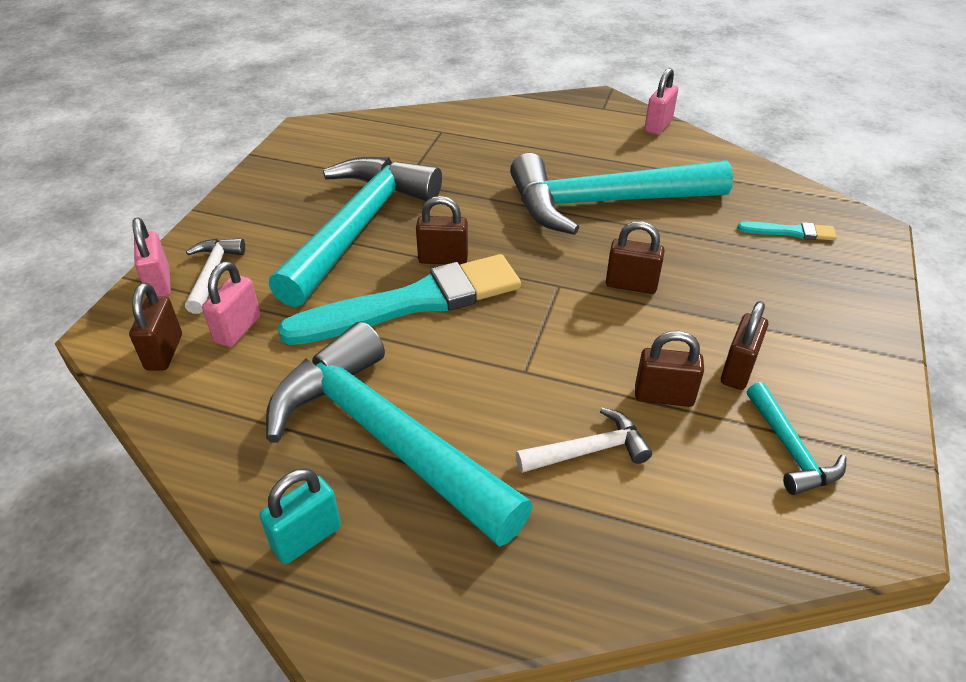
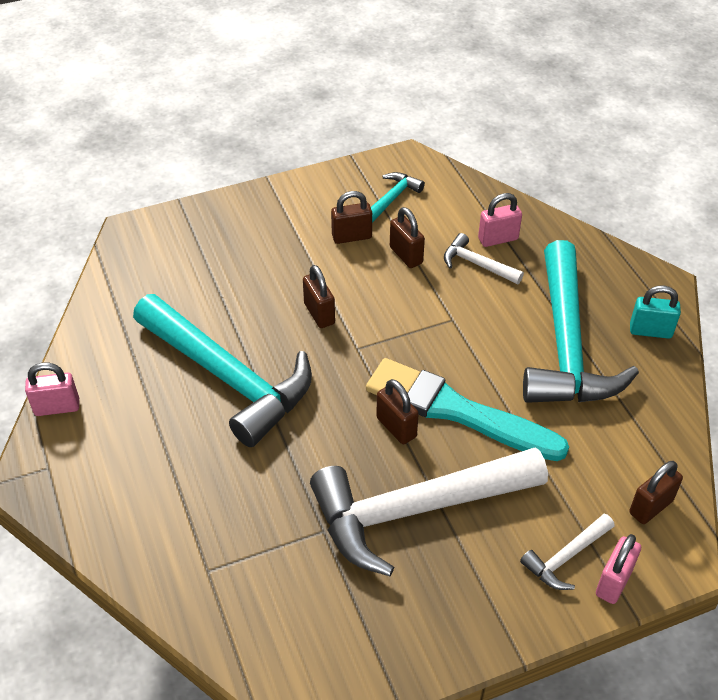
camera: 130 degrees left, 5 degrees up
(238, 329) = (588, 485): pink padlock -> pink padlock (498, 239)
(358, 227) = (416, 510): turquoise hammer -> white hammer
(790, 232) = (174, 265): turquoise brush -> none

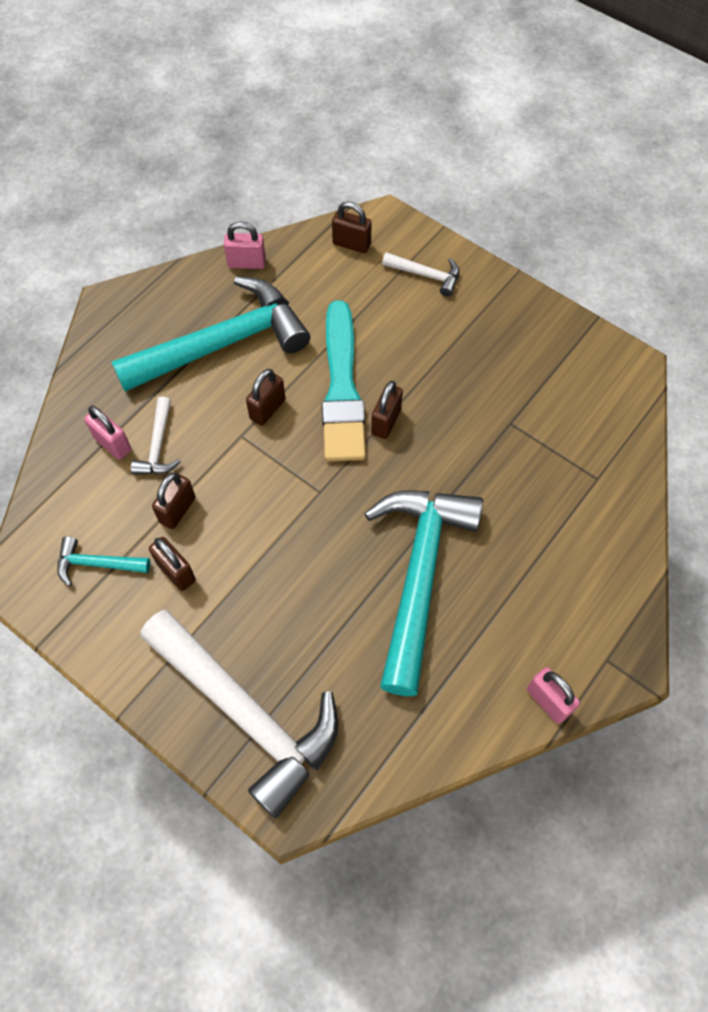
camera: 120 degrees left, 15 degrees up
(319, 313) = (298, 544): brown padlock -> brown padlock (267, 409)
(416, 510) = (452, 374): white hammer -> white hammer (246, 713)
(613, 582) = (426, 245): pink padlock -> pink padlock (247, 263)
(650, 331) = (173, 294): turquoise padlock -> none

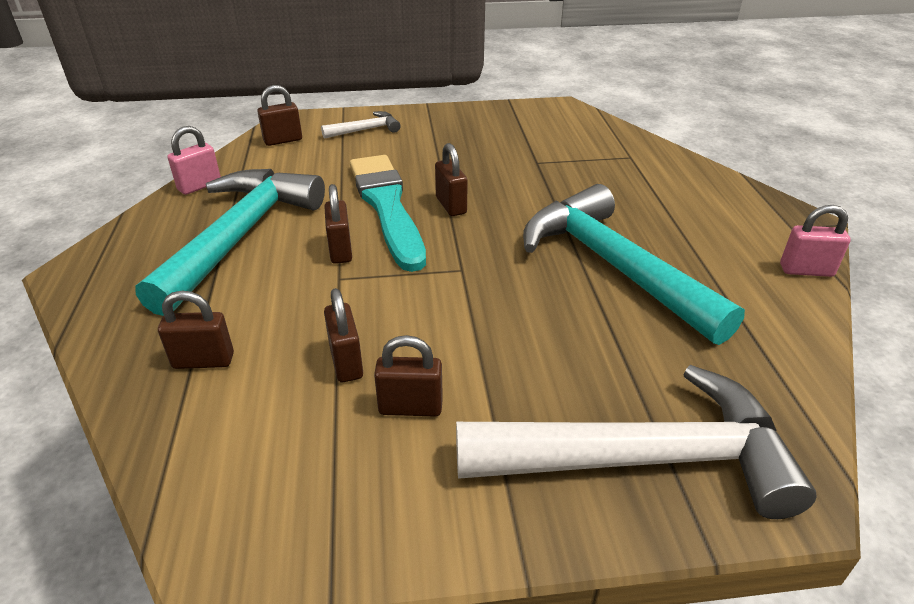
camera: 45 degrees left, 25 degrees down
(97, 564) = (310, 465): turquoise hammer -> none
(112, 444) = (203, 361): pink padlock -> brown padlock
(158, 446) = (261, 332): white hammer -> none
(342, 387) = (387, 207): turquoise brush -> turquoise brush turned 150 degrees counterclockwise

